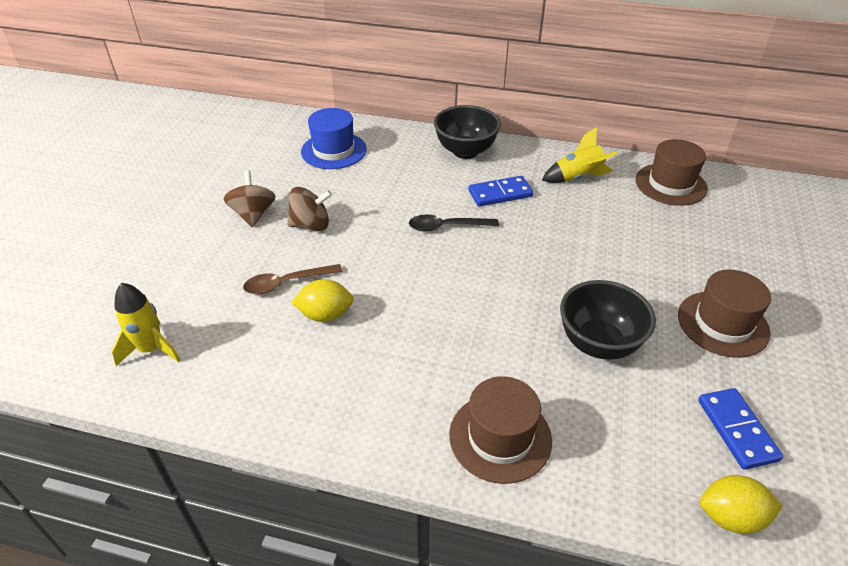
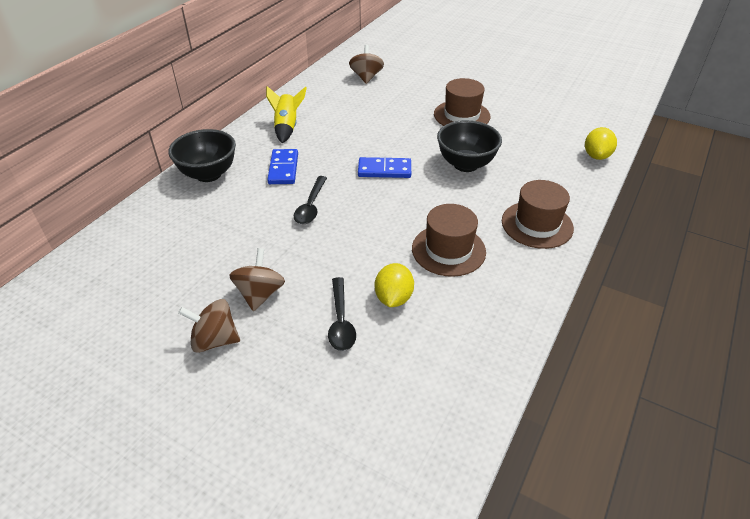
camera: 75 degrees left, 0 degrees up
(151, 349) = (400, 440): yellow rocket -> none
(286, 283) = (341, 321): brown spoon -> black spoon
(333, 150) = (138, 261): blue hat -> none
(670, 184) = (320, 92): brown hat -> brown hat (448, 250)
(736, 430) = (541, 136): blue domino -> blue domino (384, 170)
(742, 213) = (366, 77): none -> brown spinning top

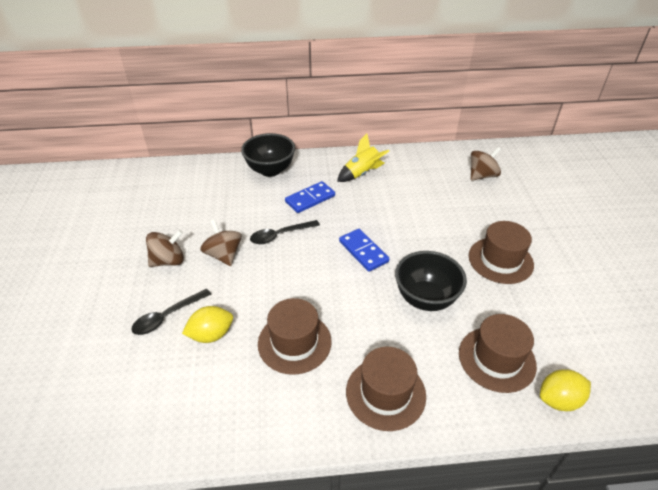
camera: 55 degrees right, 0 degrees up
(215, 340) = (113, 264): brown spinning top -> brown spinning top (224, 255)
(546, 162) = (496, 359): none -> brown hat

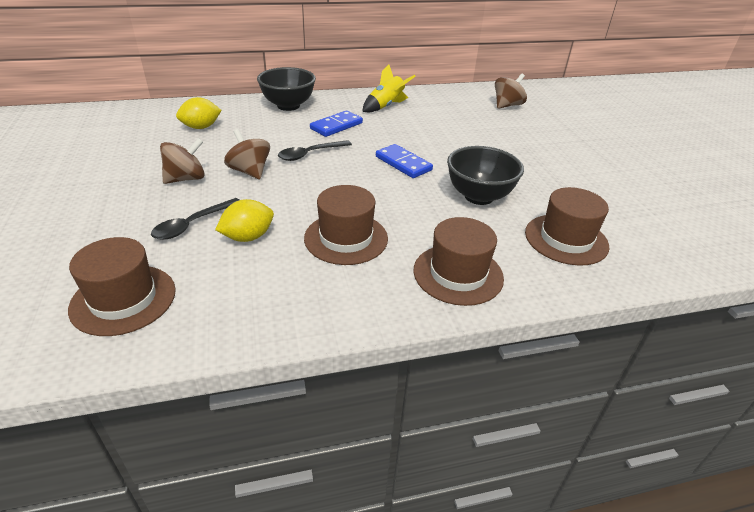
camera: 10 degrees left, 5 degrees down
(500, 260) = (545, 165): brown hat -> brown hat (123, 299)
(559, 400) = (639, 267): yellow lemon -> yellow lemon (201, 127)

